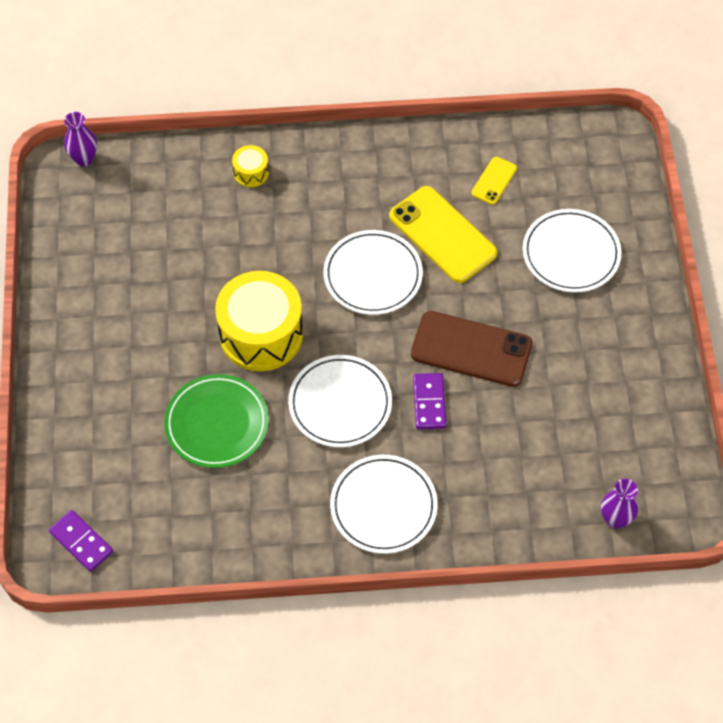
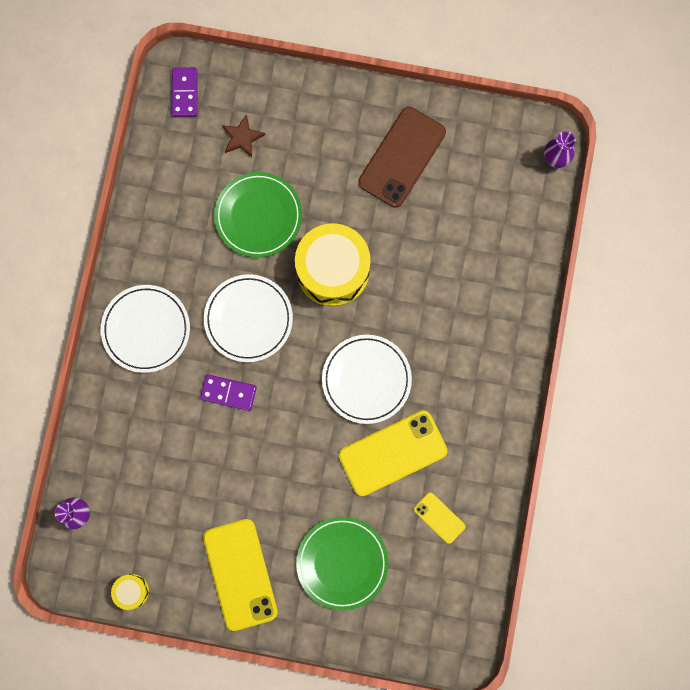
camera: 105 degrees right, 20 degrees up
(81, 542) = (185, 93): purple domino -> purple domino turned 60 degrees counterclockwise
(125, 464) = (242, 137): none -> brown star
(251, 172) = (503, 300): yellow drum -> yellow drum (132, 591)
(471, 349) = (269, 443): brown phone -> brown phone (402, 157)
(571, 254) = (342, 563): white plate -> green plate
(618, 342) = (240, 574): none -> yellow phone

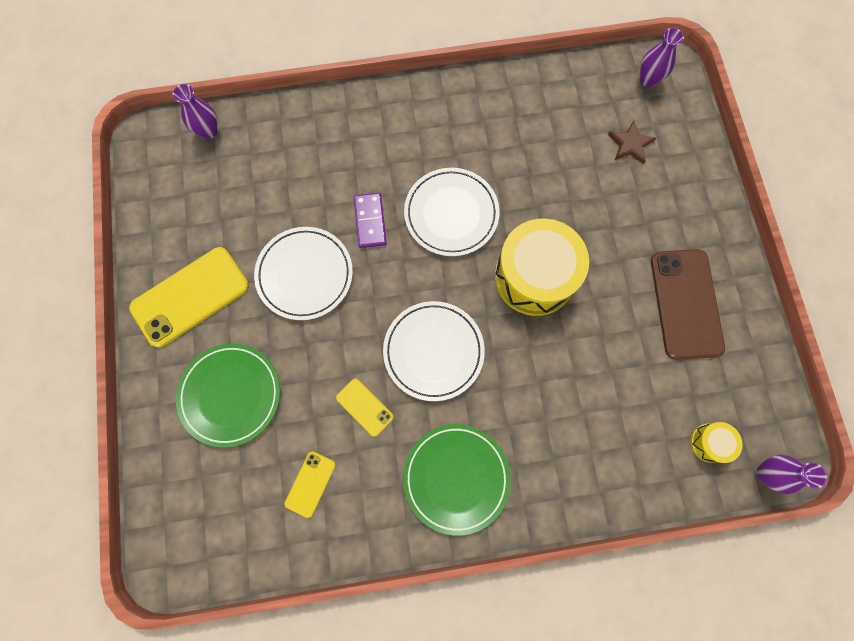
camera: 70 degrees right, 5 degrees down
(132, 591) = (147, 203): yellow drum -> yellow drum (709, 443)
(146, 329) = (404, 127): white plate -> white plate (305, 274)
(185, 93) = (648, 80): purple domino -> purple vase
(258, 216) = (558, 186): green plate -> green plate (456, 478)
(392, 453) = (364, 407): yellow phone -> yellow phone, size x0.50
(402, 157) = (686, 304): brown phone -> brown phone turned 75 degrees clockwise

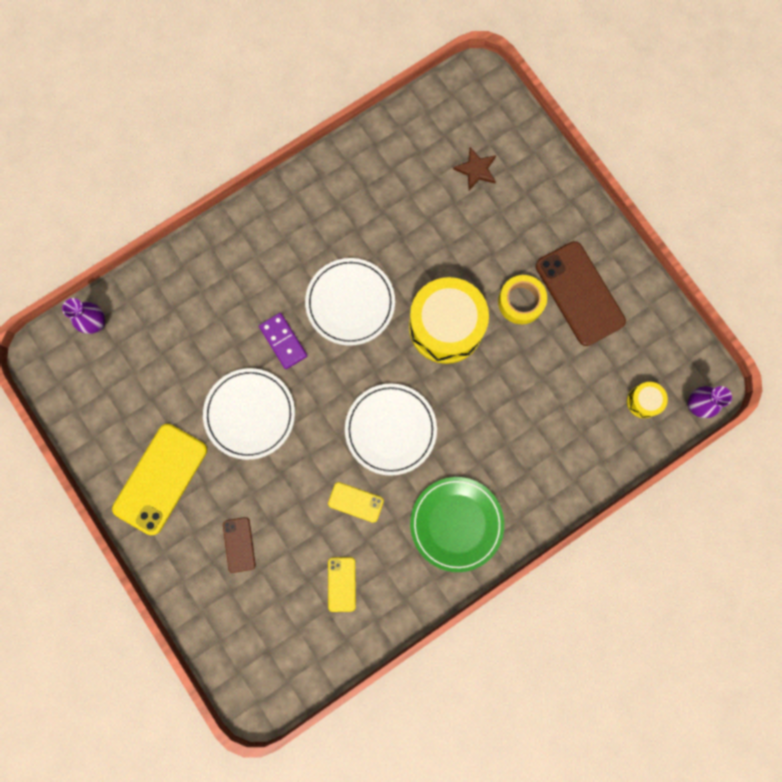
camera: 25 degrees left, 5 degrees up
(230, 395) = (239, 544): green plate -> brown phone
(621, 285) = (521, 302): none -> yellow tape
(648, 80) = (467, 100): purple vase -> none

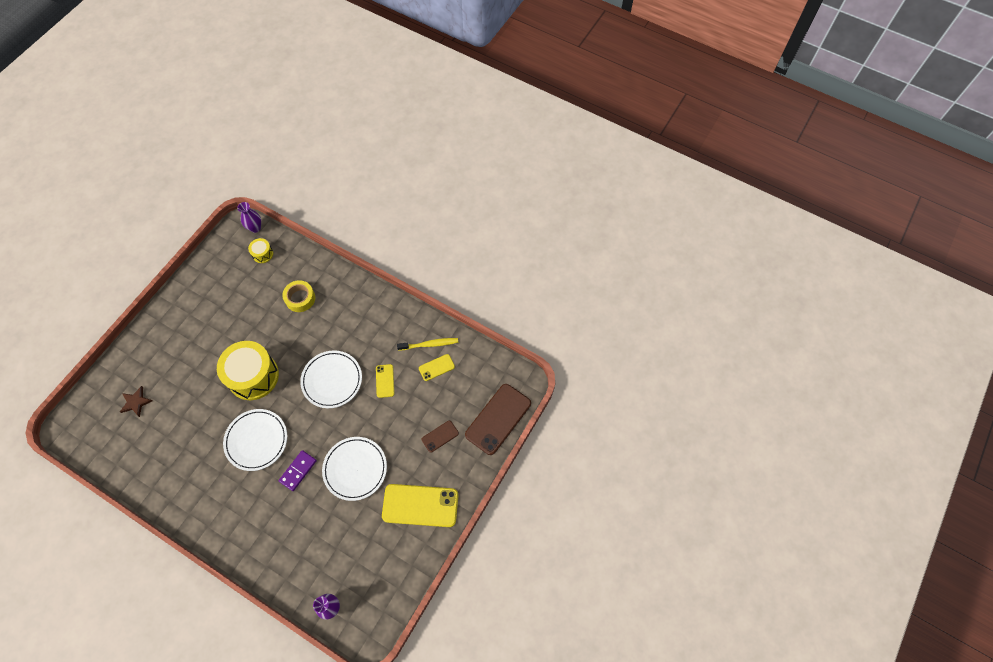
camera: 115 degrees left, 15 degrees down
(382, 589) = (429, 344): none -> yellow toothbrush
(456, 524) = (374, 321): green plate -> none
(521, 302) = (222, 340): yellow tape -> yellow tape (300, 298)
(579, 293) = (205, 310): brown phone -> brown phone (498, 419)

